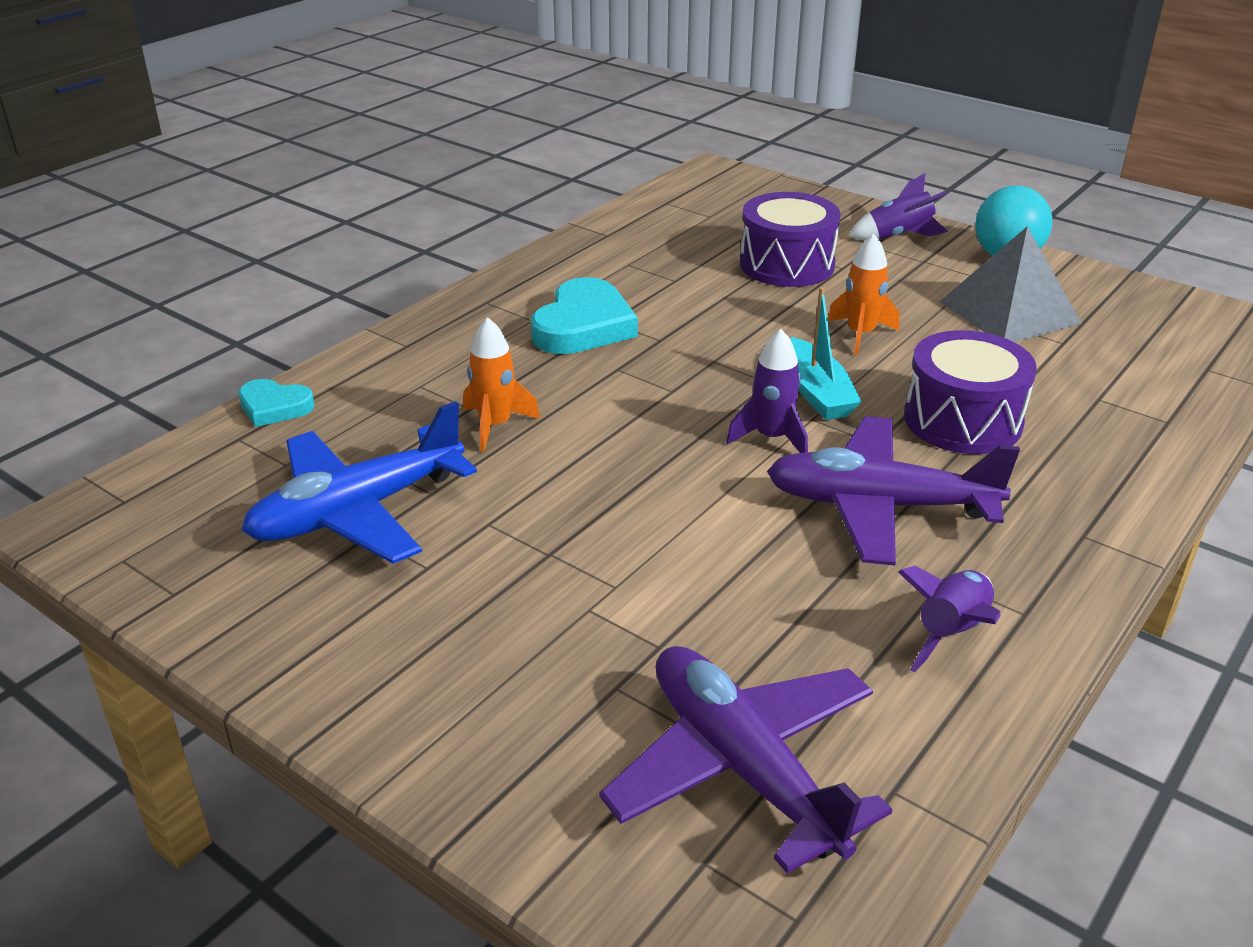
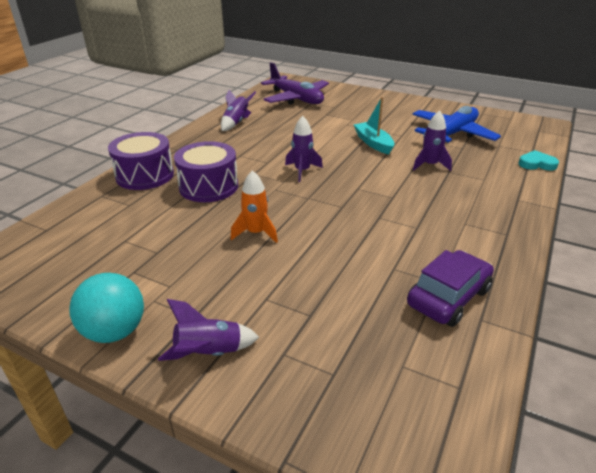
camera: 170 degrees right, 0 degrees up
(495, 426) = (430, 165): orange rocket -> purple rocket
(583, 326) = (430, 221): turquoise heart -> none
(628, 251) = (448, 297): none -> purple car
(787, 265) = (312, 296): purple drum -> purple drum (145, 175)
(817, 393) = (282, 193): turquoise boat -> turquoise boat (373, 143)
(880, 506) = (255, 151): purple plane -> none
(1009, 312) = (147, 263): grey pyramid -> none

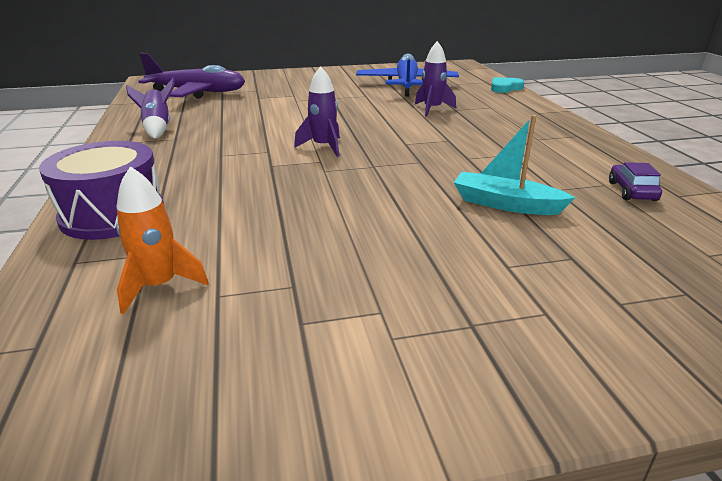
camera: 40 degrees left, 5 degrees down
(115, 331) = (411, 404): turquoise ball -> none
(208, 186) = (236, 194): purple drum -> none
(209, 353) = (561, 349): purple rocket -> none
(256, 233) = (379, 214): orange rocket -> orange rocket (159, 286)
(373, 143) = (351, 107): turquoise boat -> turquoise boat (505, 204)
(448, 297) = (631, 191): purple car -> purple car, size x0.56

